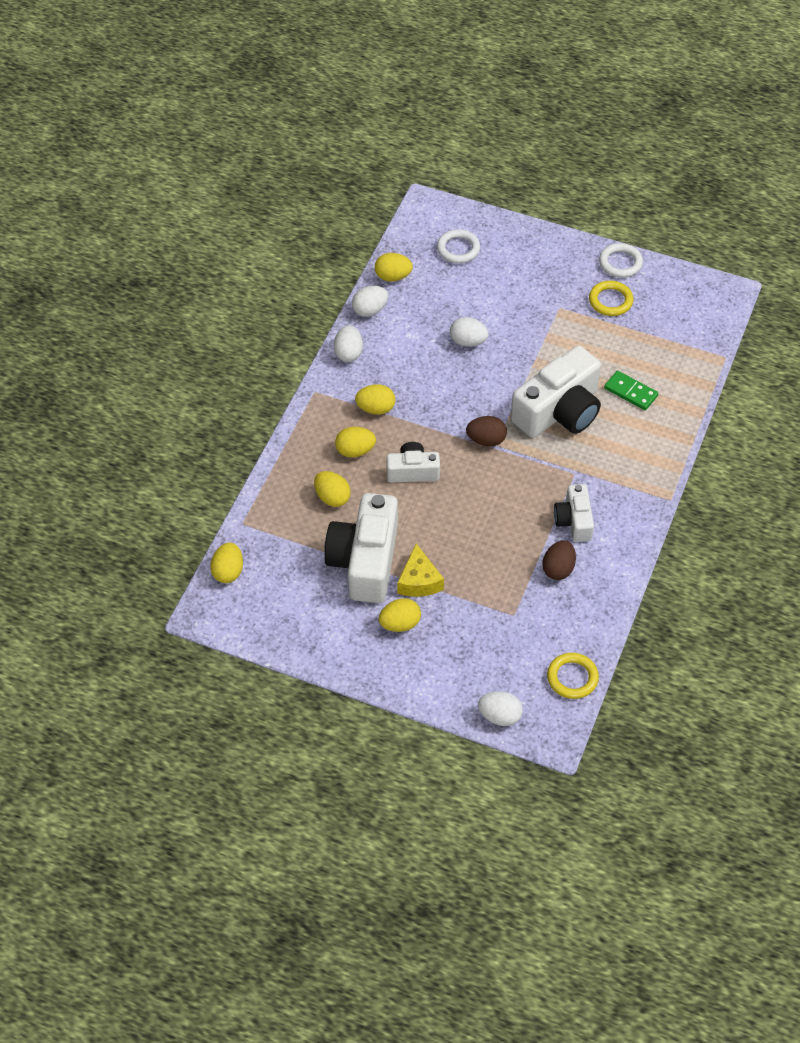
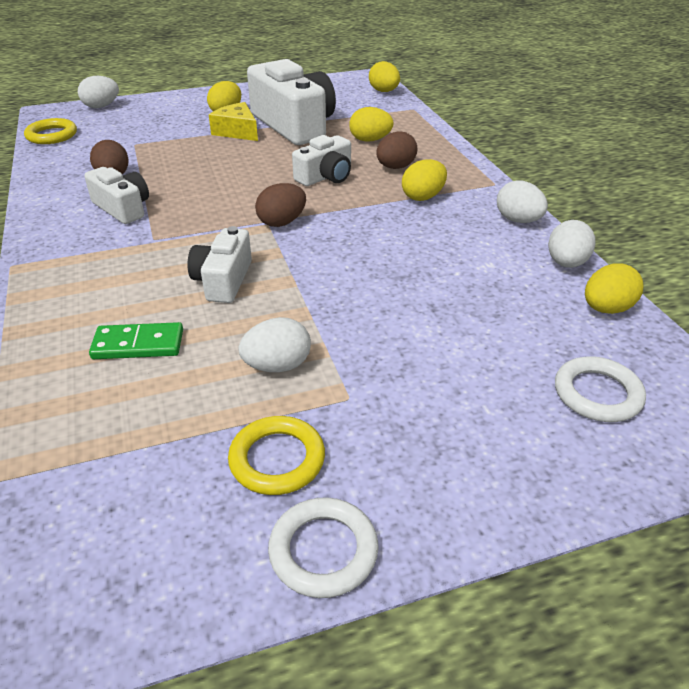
camera: 140 degrees right, 15 degrees down
(355, 451) = (395, 167): yellow egg -> brown egg
(468, 341) = (416, 291): white egg -> white egg (277, 366)
(559, 411) = (223, 280): white camera -> white camera, size x0.54

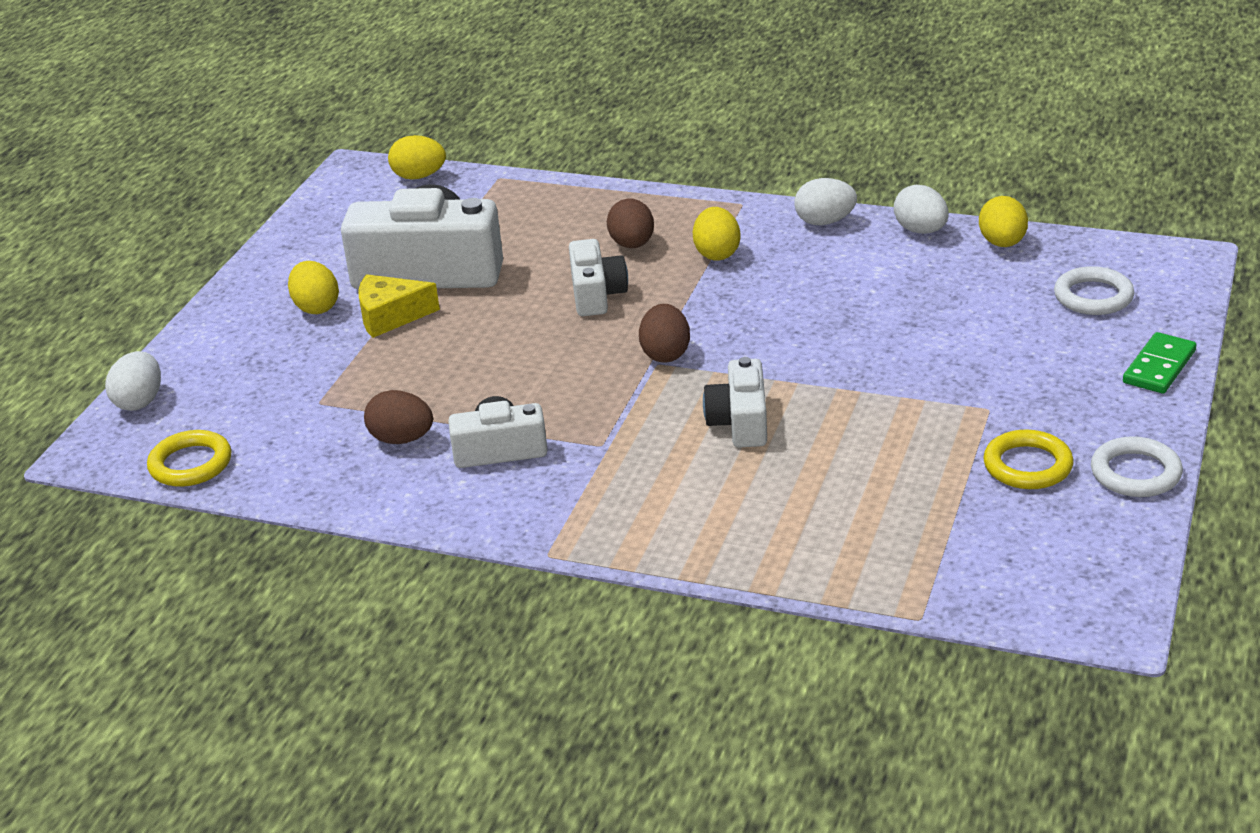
camera: 50 degrees left, 5 degrees down
(138, 344) = (799, 499): green domino -> green domino (1159, 367)
(223, 280) = (740, 422): white camera -> white camera turned 45 degrees clockwise
(277, 366) = (911, 431): white egg -> none
(370, 140) = (544, 235): yellow egg -> none

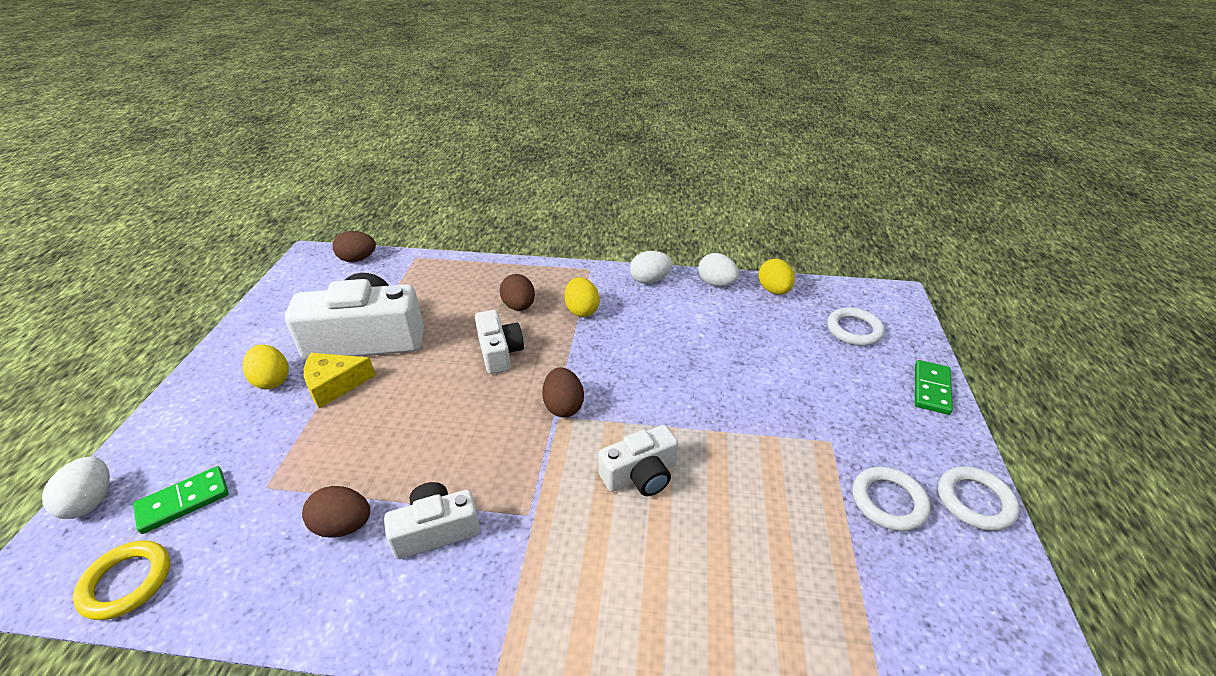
camera: 15 degrees left, 5 degrees up
(234, 408) = (183, 501): none -> green domino
(419, 176) = (358, 259): yellow egg -> brown egg
(740, 422) = (640, 474): white camera -> white camera turned 105 degrees counterclockwise
(1027, 465) = (888, 501): yellow ring -> white ring

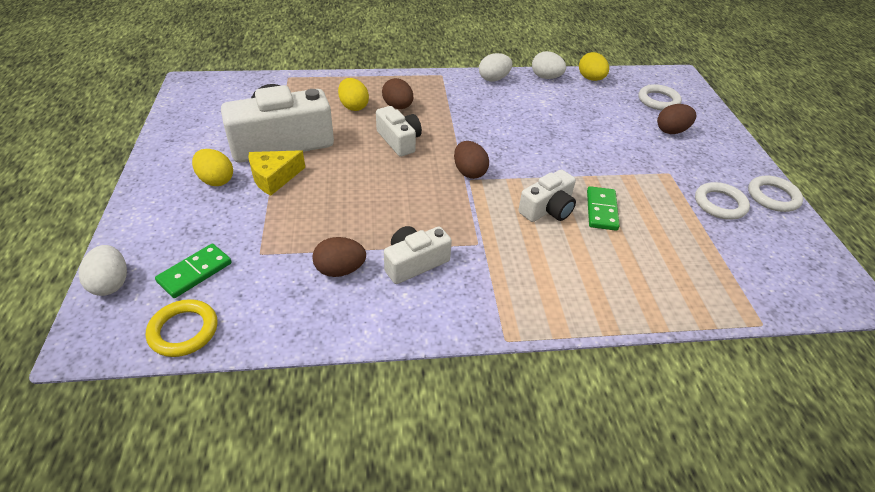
camera: 15 degrees left, 5 degrees up
(358, 259) = (236, 82): brown egg -> brown egg (671, 131)
(582, 310) = (450, 105): yellow egg -> yellow egg (353, 106)
(931, 389) = (723, 133): green domino -> green domino (601, 210)

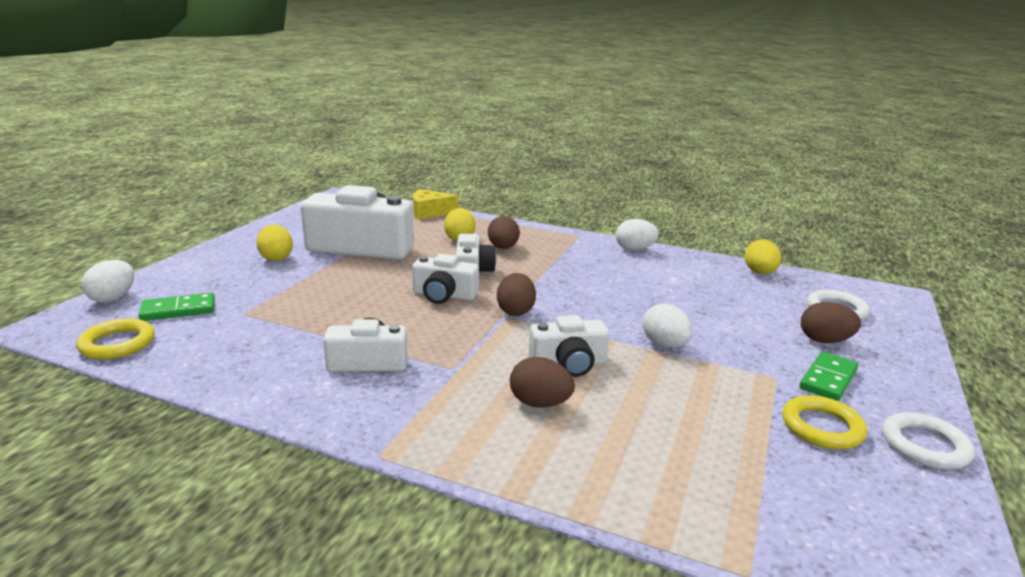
camera: 30 degrees right, 20 degrees down
(274, 178) = (324, 268): yellow cheese -> yellow cheese (429, 212)
(340, 270) = (293, 345): brown egg -> brown egg (540, 403)
(403, 174) = (444, 295): none -> white camera
(546, 77) = (701, 260): white egg -> white egg (664, 345)
(601, 210) = (636, 384): green domino -> green domino (828, 379)
(720, 204) = (822, 427): white ring -> yellow ring

